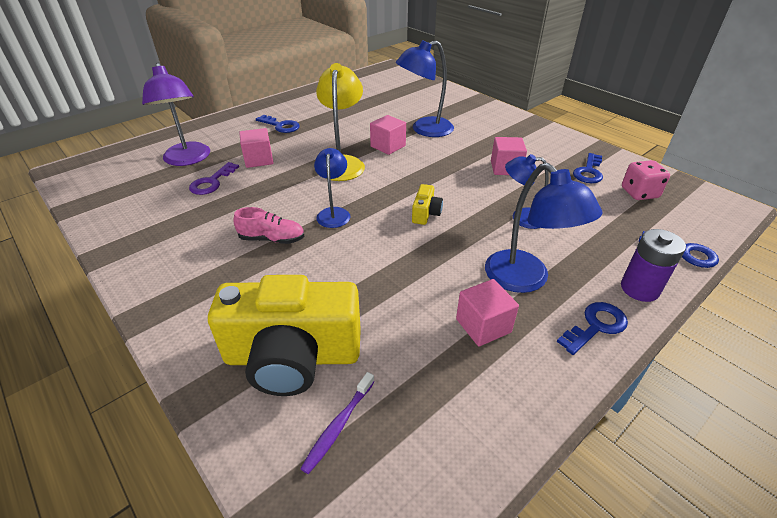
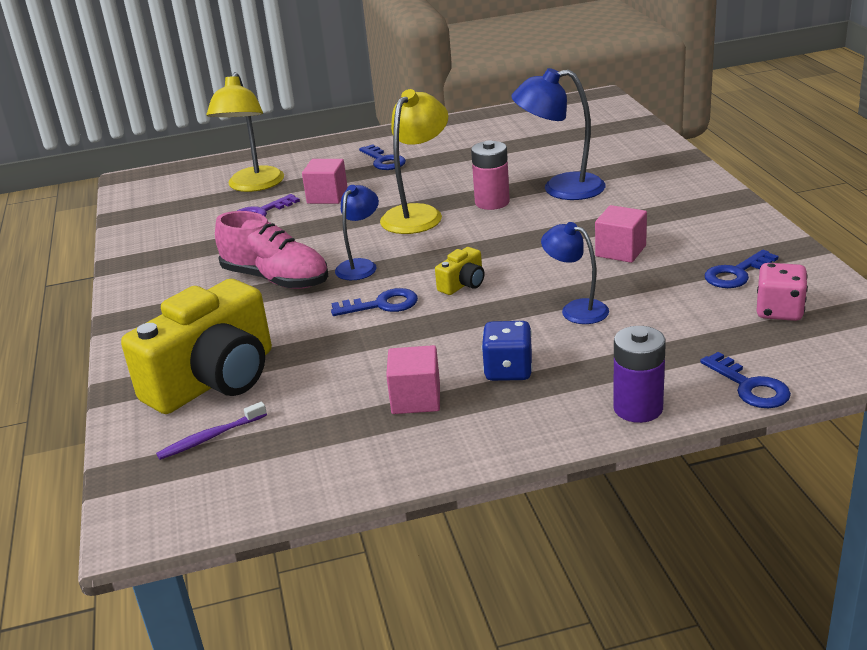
camera: 30 degrees right, 10 degrees down
(188, 159) = (254, 186): purple lamp -> yellow lamp
(272, 239) = (276, 279): pink shoe -> pink shoe, size x1.64
(293, 356) = (214, 380): yellow camera -> yellow camera turned 75 degrees counterclockwise
(388, 146) = (492, 202): pink cube -> pink battery
(525, 280) = (508, 370): blue lamp -> blue dice
(596, 326) = (539, 428): blue key -> blue key (382, 305)

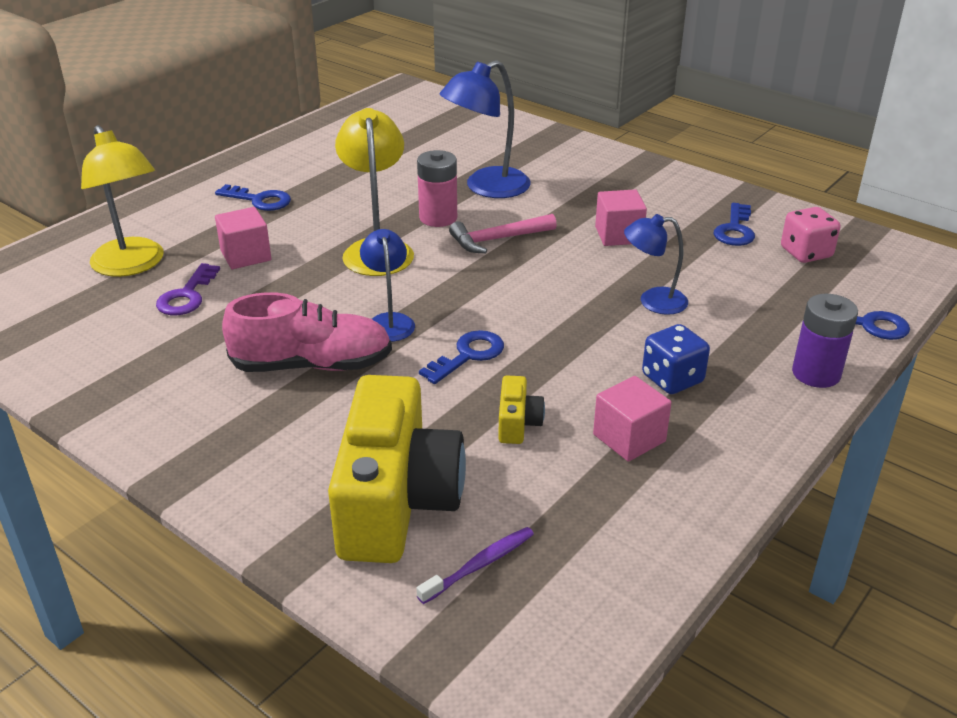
camera: 40 degrees left, 5 degrees up
(210, 437) = (480, 565): purple toothbrush -> purple toothbrush turned 150 degrees counterclockwise
(463, 284) = (520, 309): yellow camera -> yellow camera (518, 423)
(515, 229) = (497, 239): none -> pink hammer

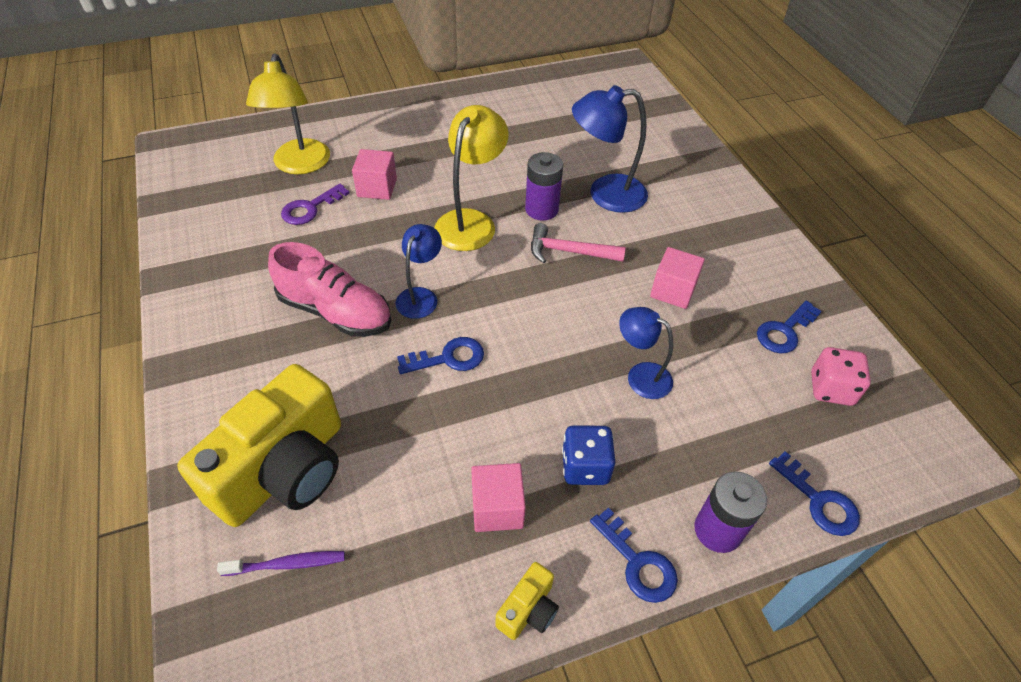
camera: 30 degrees right, 15 degrees up
(259, 200) = (428, 138): blue key -> blue key (637, 562)
(438, 218) = (541, 209): pink battery -> purple battery
(518, 423) = (427, 445): yellow camera -> yellow camera (528, 610)

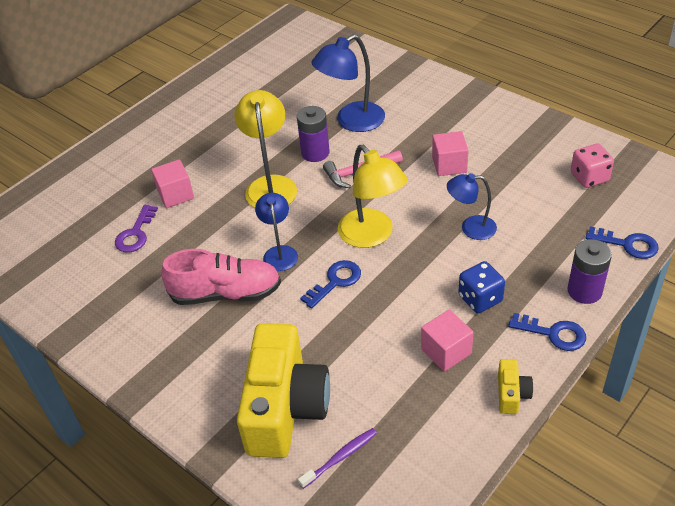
camera: 25 degrees left, 5 degrees down
(300, 165) = (95, 207): yellow lamp -> yellow lamp (372, 236)
(784, 331) = (537, 156): blue key -> none

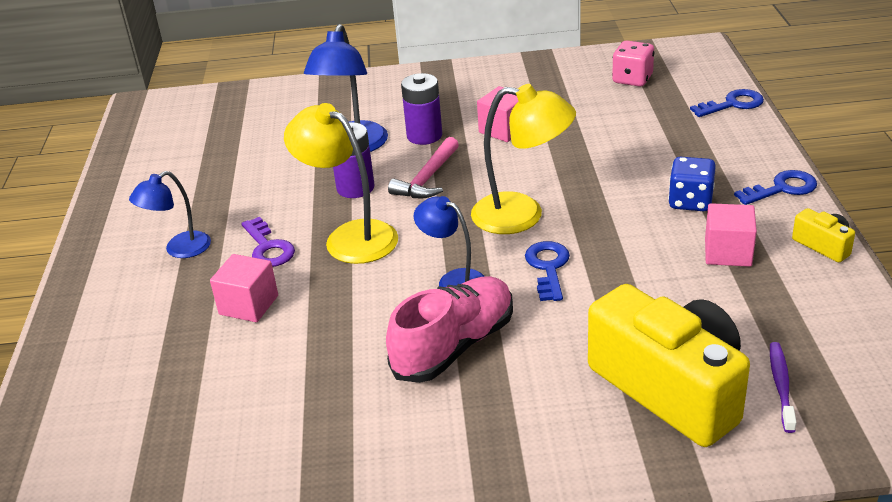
camera: 45 degrees left, 10 degrees down
(136, 233) = (256, 365): purple key -> purple key (268, 248)
(471, 228) = (598, 161): blue lamp -> blue lamp (179, 249)
(584, 291) = (755, 149): purple battery -> purple battery (424, 136)

